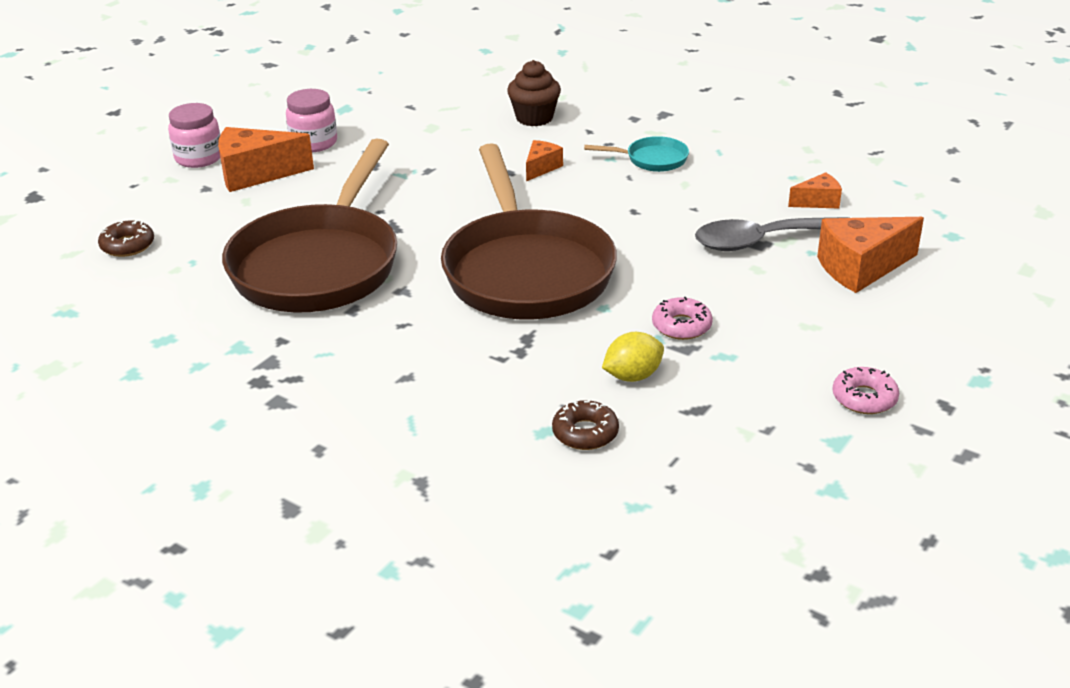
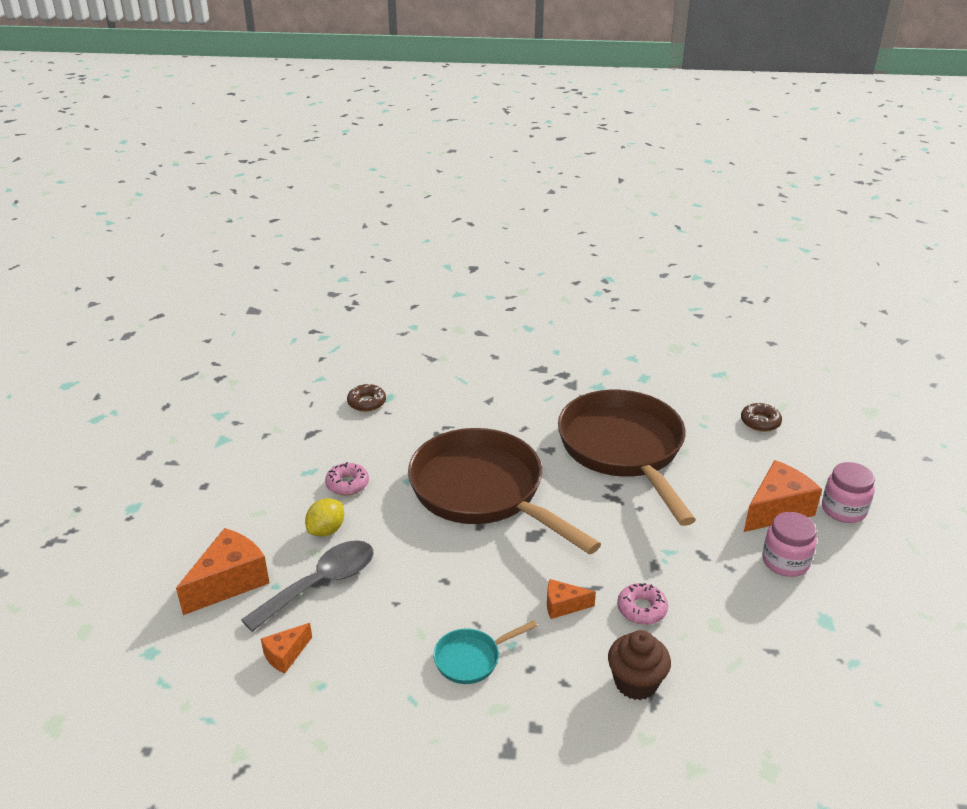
camera: 150 degrees right, 0 degrees up
(541, 168) = (563, 606): orange cheese -> orange cheese turned 90 degrees clockwise
(632, 376) = (359, 441): yellow lemon -> yellow lemon (326, 530)
(864, 398) = (210, 471): pink donut -> pink donut (641, 609)

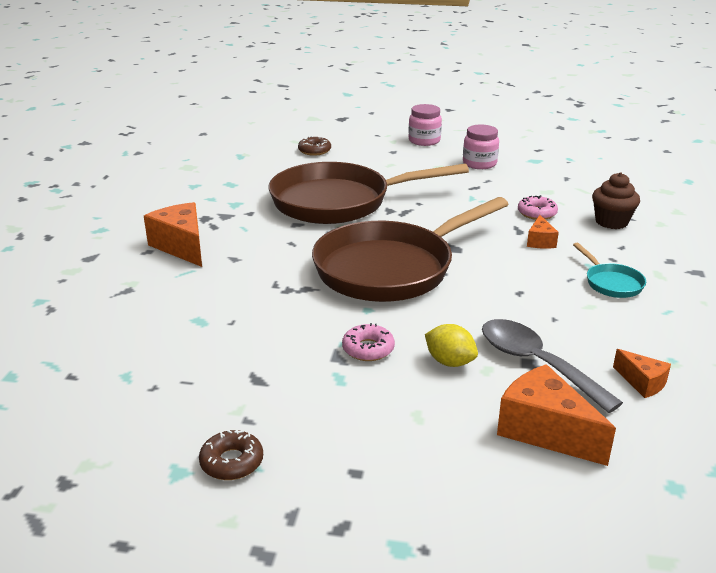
camera: 85 degrees left, 5 degrees down
(366, 402) = (204, 336): brown donut -> brown donut (232, 462)
(777, 509) = (423, 159): orange cheese -> orange cheese (182, 246)

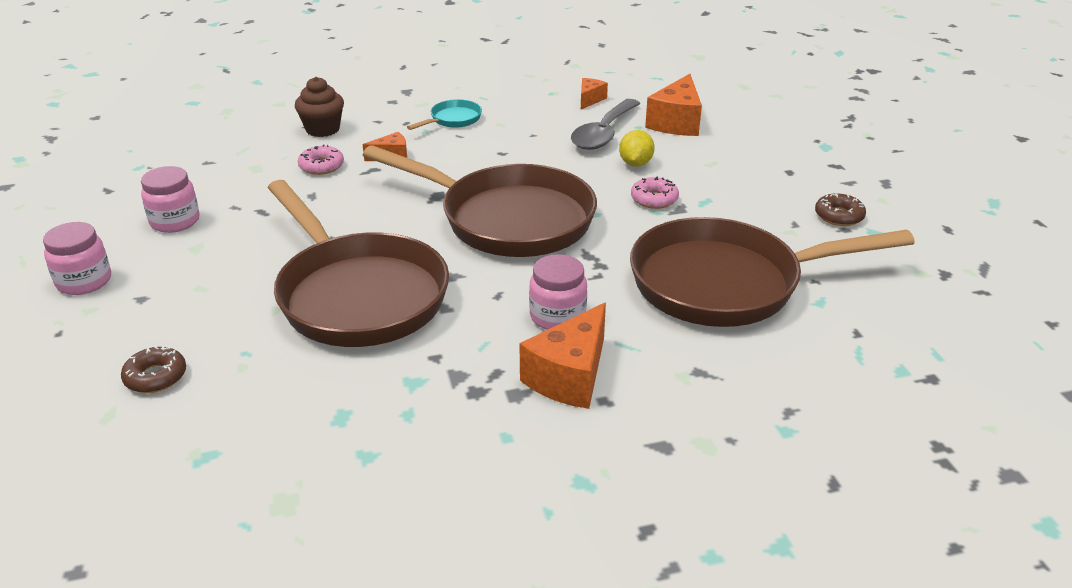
camera: 115 degrees left, 5 degrees up
(203, 338) = (726, 283): none -> brown pan
(244, 257) = (557, 316): none -> pink jar

